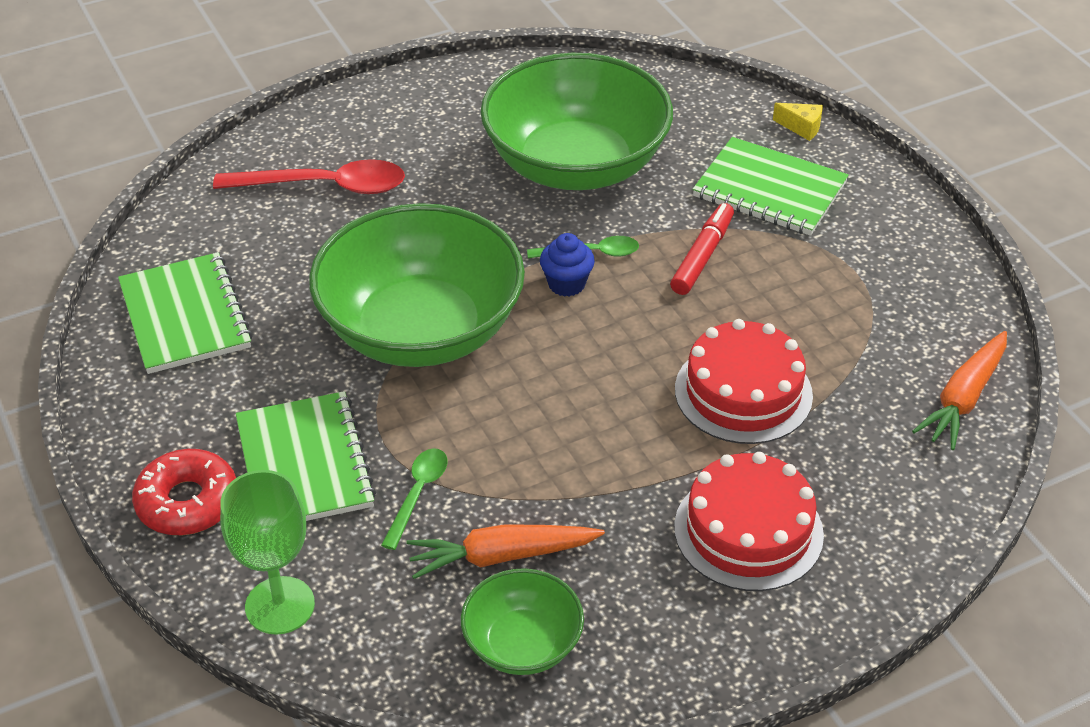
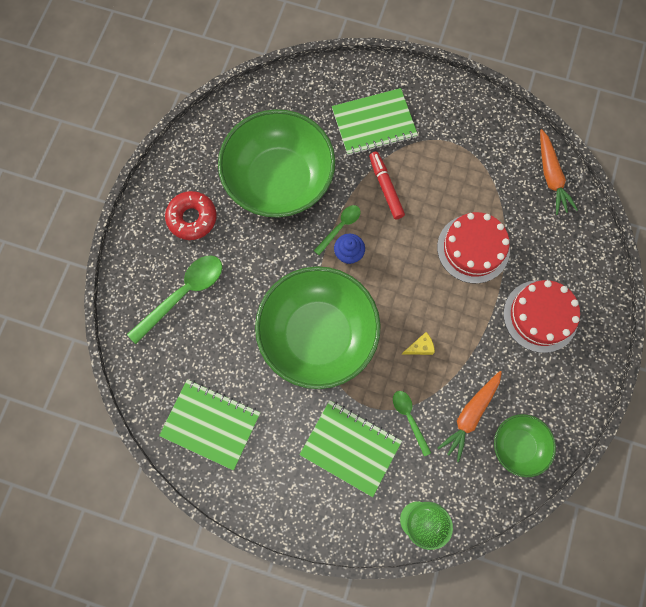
camera: 45 degrees left, 30 degrees up
(187, 502) = (327, 512): red donut -> red donut (192, 218)
(324, 186) = (183, 294): red spoon -> green spoon
(801, 127) = (350, 72): yellow cheese -> yellow cheese (420, 347)

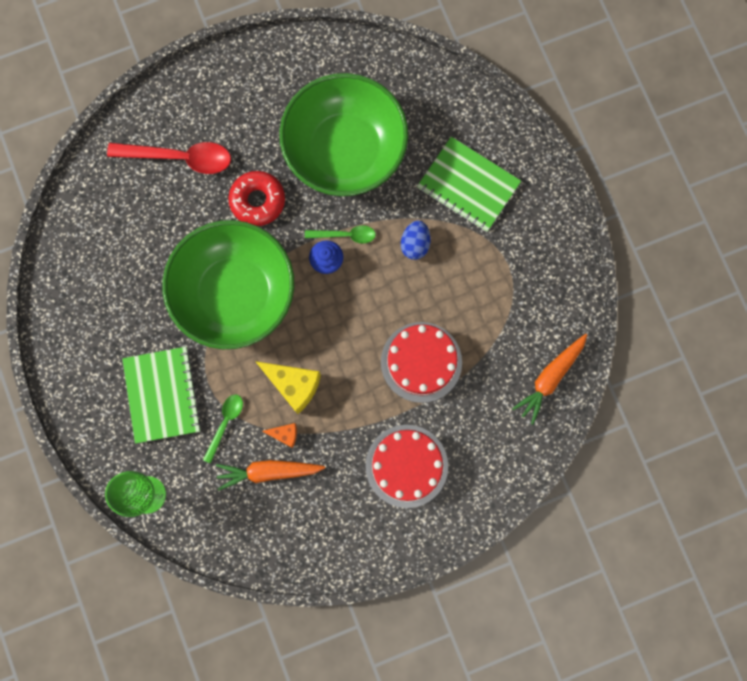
camera: 50 degrees right, 5 degrees up
(183, 294) = (179, 158): green spoon -> red spoon
(192, 218) = (250, 109): red donut -> red donut (257, 201)
(211, 424) = (92, 270): green notebook -> none
(386, 188) = (415, 244): red marker -> blue egg
(420, 347) = (293, 385): yellow cheese -> yellow cheese, size x1.90
(451, 382) = (284, 434): none -> orange cheese
(518, 446) = (274, 531): green bowl -> none

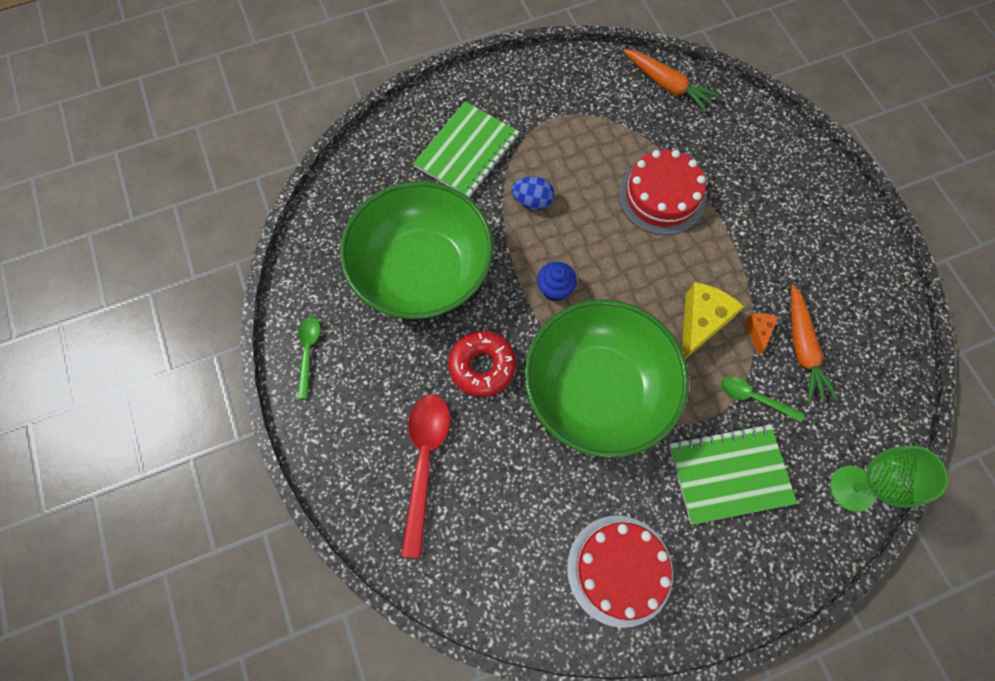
camera: 90 degrees left, 10 degrees down
(345, 235) = (523, 270): green spoon -> green spoon (308, 352)
(406, 466) = (773, 210): red cake -> red cake (619, 570)

